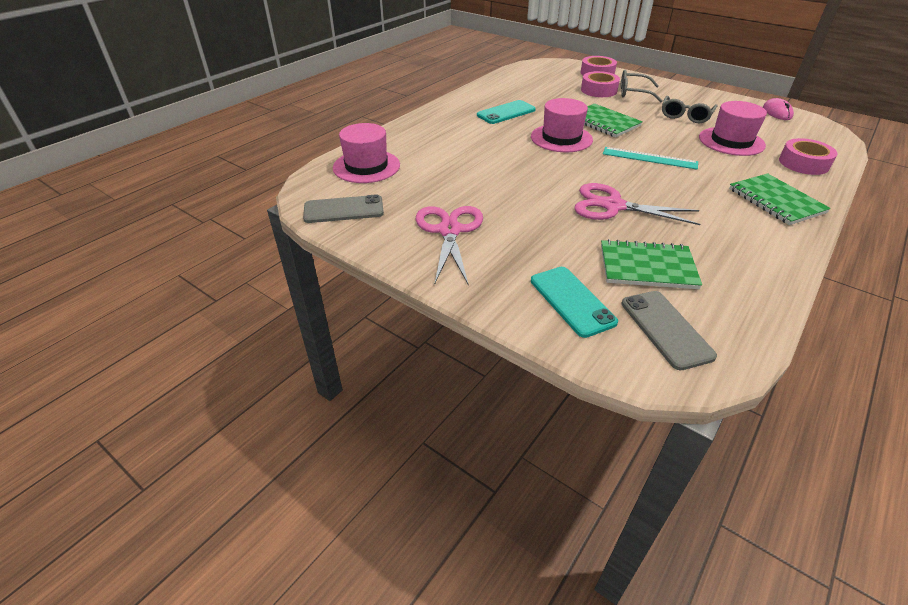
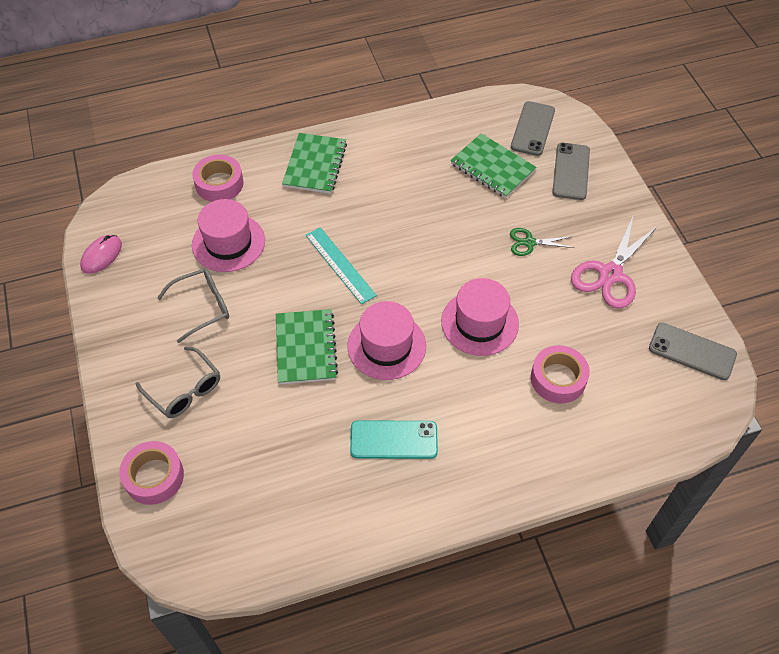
camera: 145 degrees left, 15 degrees up
(366, 166) = (638, 414): pink hat -> pink hat (479, 322)
(540, 224) = (529, 242): none -> green scissors
(572, 301) = (571, 171): turquoise phone -> grey phone
(598, 90) = (216, 425): pink tape -> pink tape (558, 379)
(613, 206) = (449, 228): pink scissors -> none

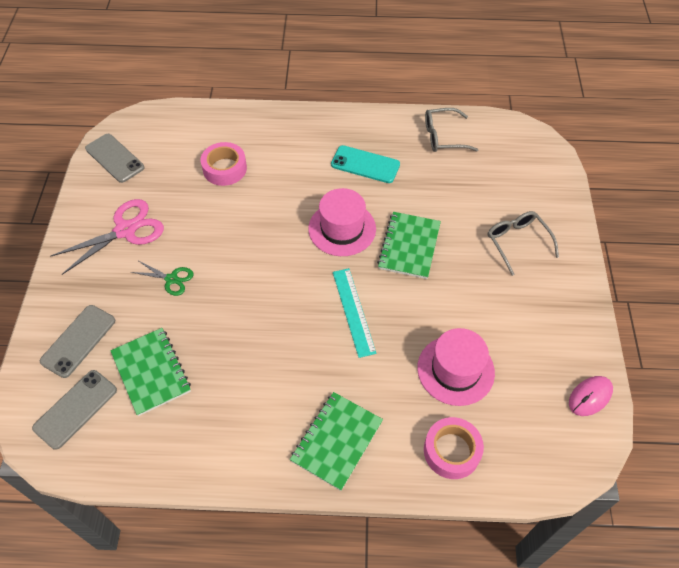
camera: 160 degrees left, 0 degrees up
(154, 476) = (547, 189): pink tape -> none
(202, 307) = (492, 309): grey glasses -> grey glasses (443, 137)
(479, 322) = (258, 224): pink hat -> none

